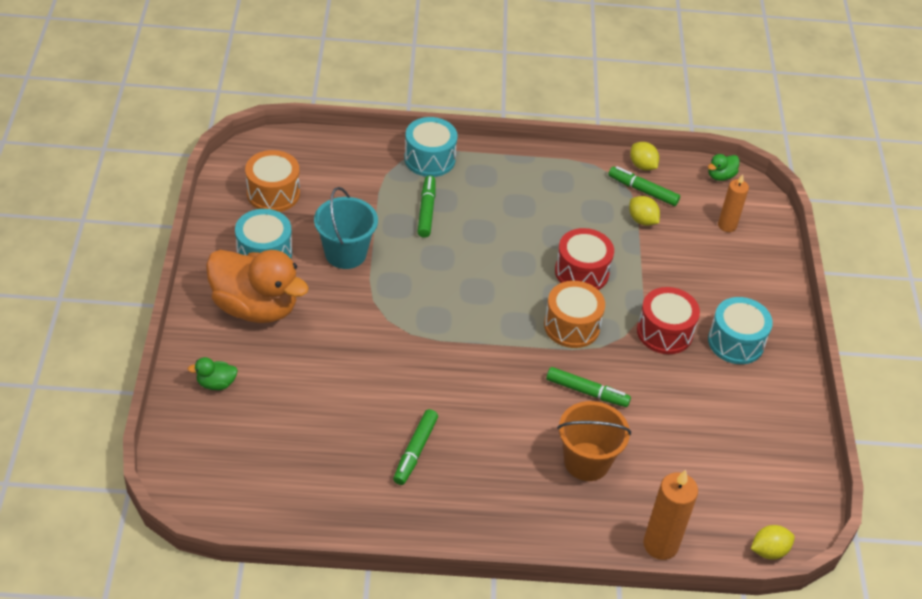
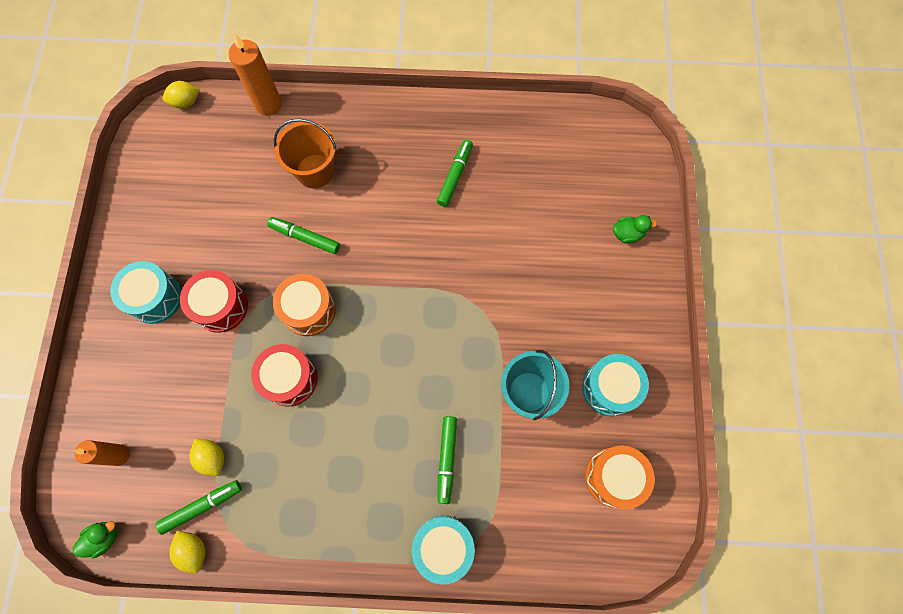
camera: 175 degrees left, 25 degrees up
(255, 307) = (607, 319): orange duck -> none
(642, 191) = (202, 506): green marker -> green marker turned 60 degrees counterclockwise

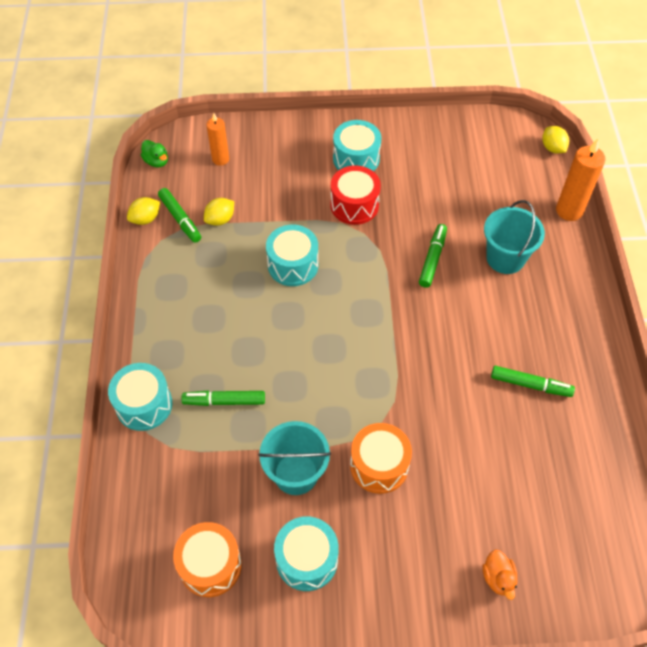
camera: 85 degrees right, 15 degrees down
(290, 378) = (293, 265): red drum -> turquoise drum
(309, 310) = (360, 271): orange drum -> orange drum (379, 465)
(315, 171) = (505, 258): orange bucket -> turquoise bucket
(627, 234) = (498, 578): green duck -> orange duck

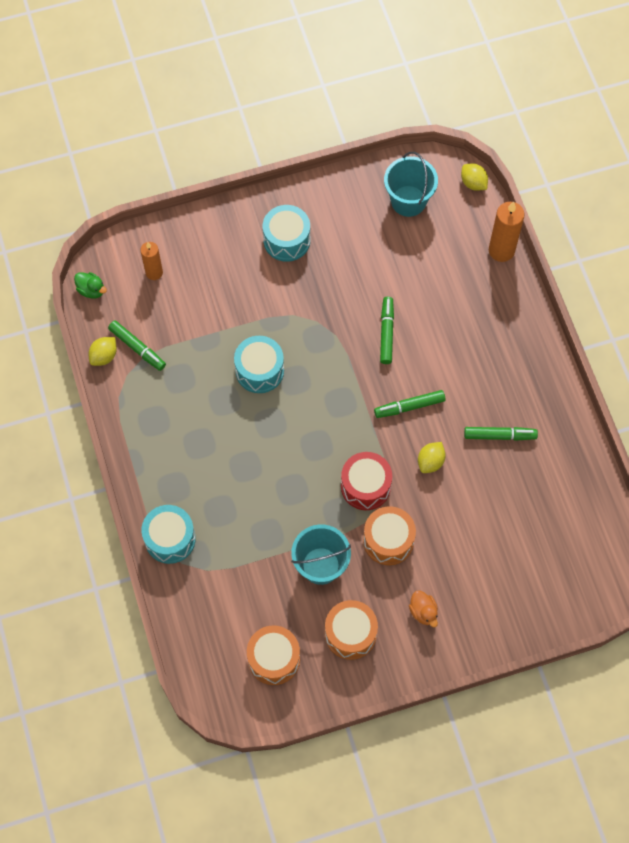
camera: 15 degrees left, 10 degrees up
(220, 219) = (176, 339): yellow lemon -> yellow lemon (430, 462)
(224, 401) = (239, 518): green marker -> green marker (409, 406)
(307, 559) = (350, 634): turquoise drum -> orange drum
(354, 205) = (299, 293): red drum -> red drum (365, 486)
(498, 578) = (506, 608): orange duck -> orange duck (423, 612)
(505, 258) = (453, 315): turquoise bucket -> turquoise bucket (408, 201)

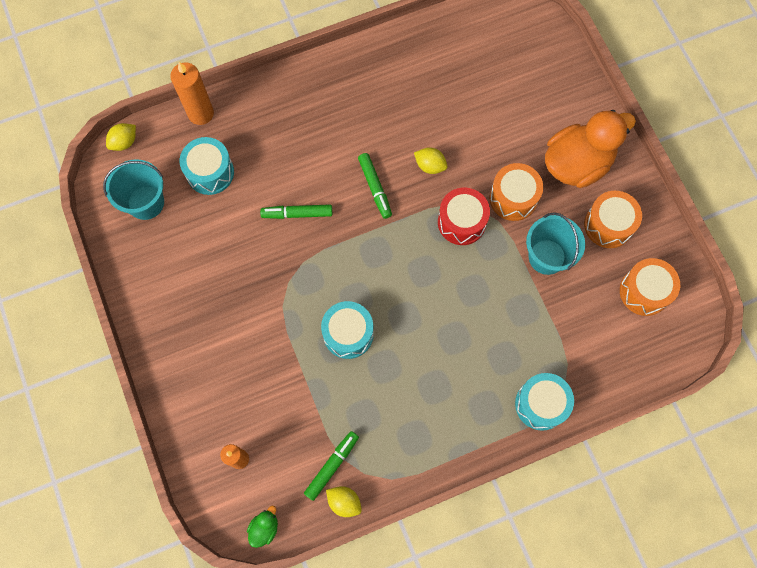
camera: 95 degrees left, 5 degrees up
(286, 240) = (195, 320): turquoise drum -> turquoise drum (210, 172)
(423, 612) = (577, 163): orange duck -> orange duck, size x2.46
(499, 435) = (397, 107): green marker -> none

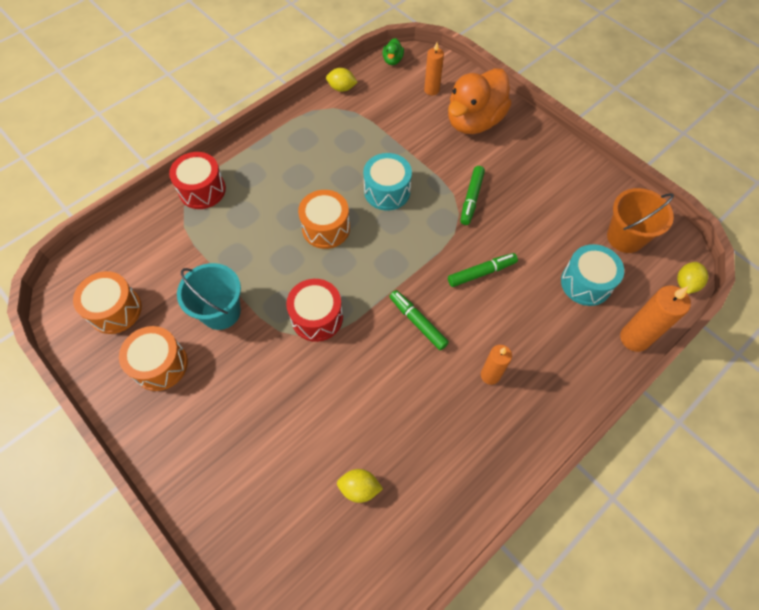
camera: 160 degrees right, 10 degrees down
(146, 202) = (625, 237): turquoise bucket -> orange bucket
(332, 466) = (360, 105): green marker -> green marker (471, 198)
(335, 125) = (490, 375): none -> orange candle
(430, 165) = (369, 365): yellow lemon -> yellow lemon (359, 488)
(513, 198) = (269, 360): orange drum -> orange drum (326, 228)
(540, 404) = (202, 190): turquoise drum -> red drum
(577, 163) = (206, 423): orange duck -> orange duck (474, 121)

